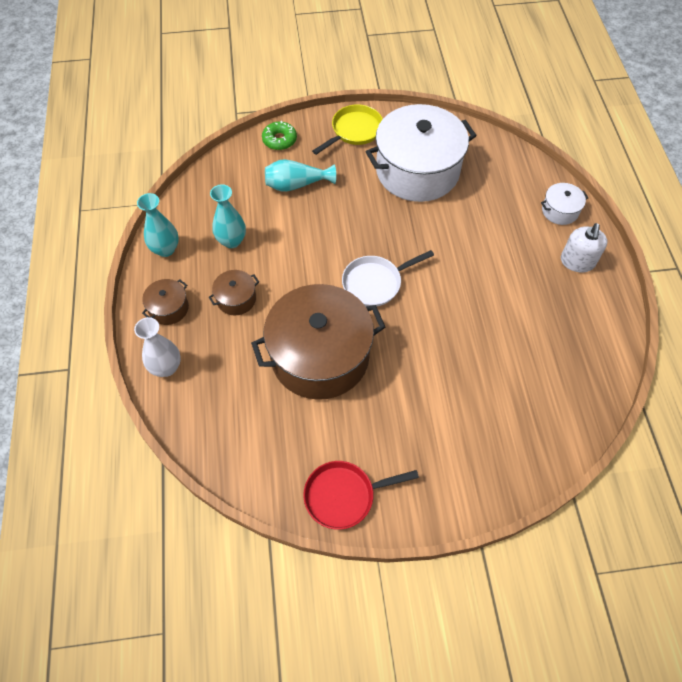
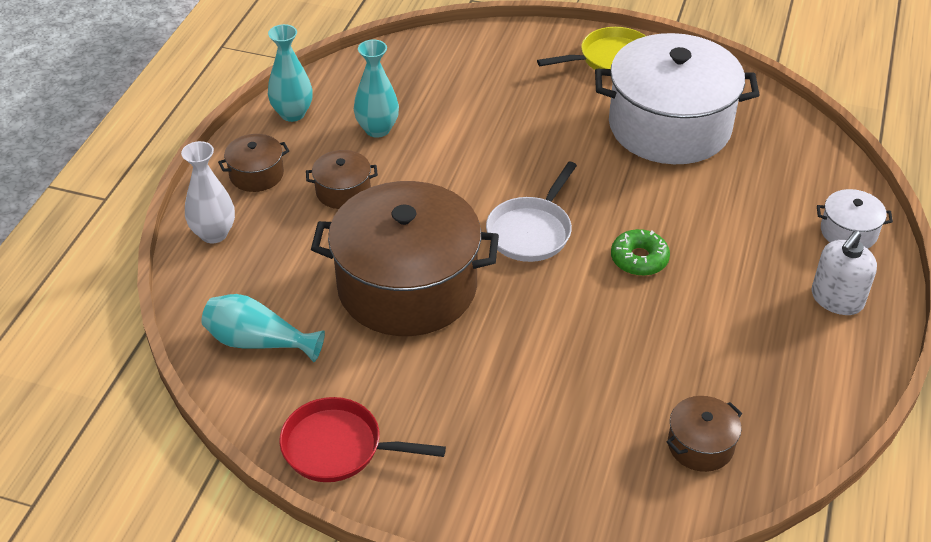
camera: 25 degrees right, 15 degrees down
(279, 140) = (506, 42): green donut -> green donut (639, 259)
(296, 185) = (497, 95): turquoise vase -> turquoise vase (258, 342)
(375, 283) = (531, 231): white pan -> white pan turned 60 degrees counterclockwise
(555, 397) = (700, 445): none -> brown pot

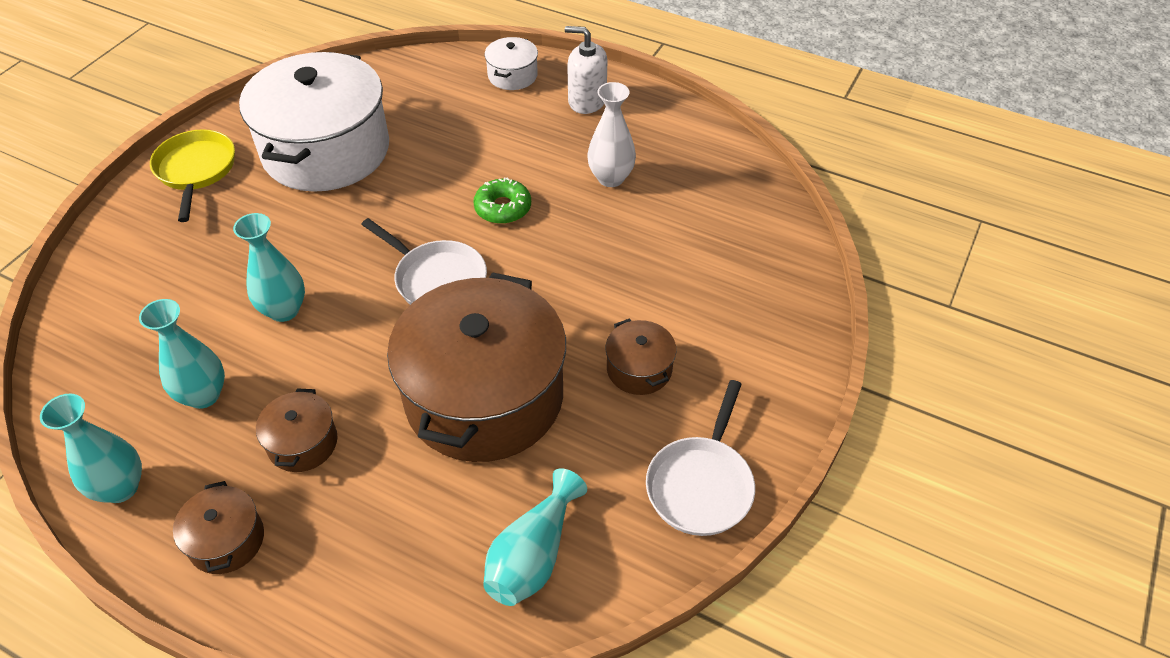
camera: 80 degrees left, 5 degrees up
(214, 234) = (323, 600): white vase -> white vase (610, 178)
(338, 447) = (701, 484): red pan -> white pan
(470, 149) = (284, 310): none -> turquoise vase
(700, 445) = (729, 214): brown pot -> brown pot (639, 369)
(837, 299) = (587, 101): white soap dispenser -> white soap dispenser turned 150 degrees clockwise

